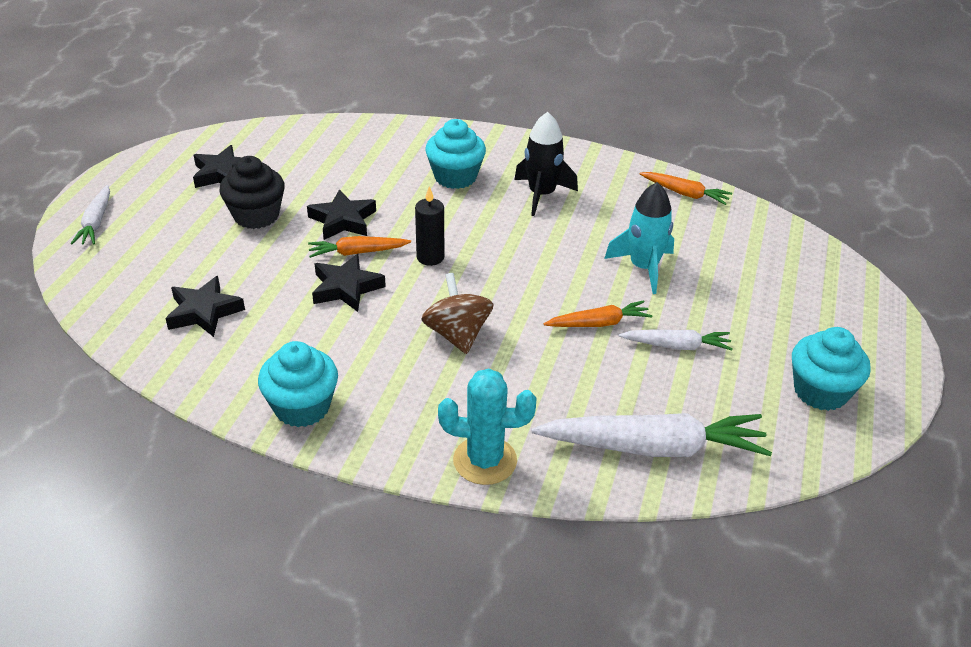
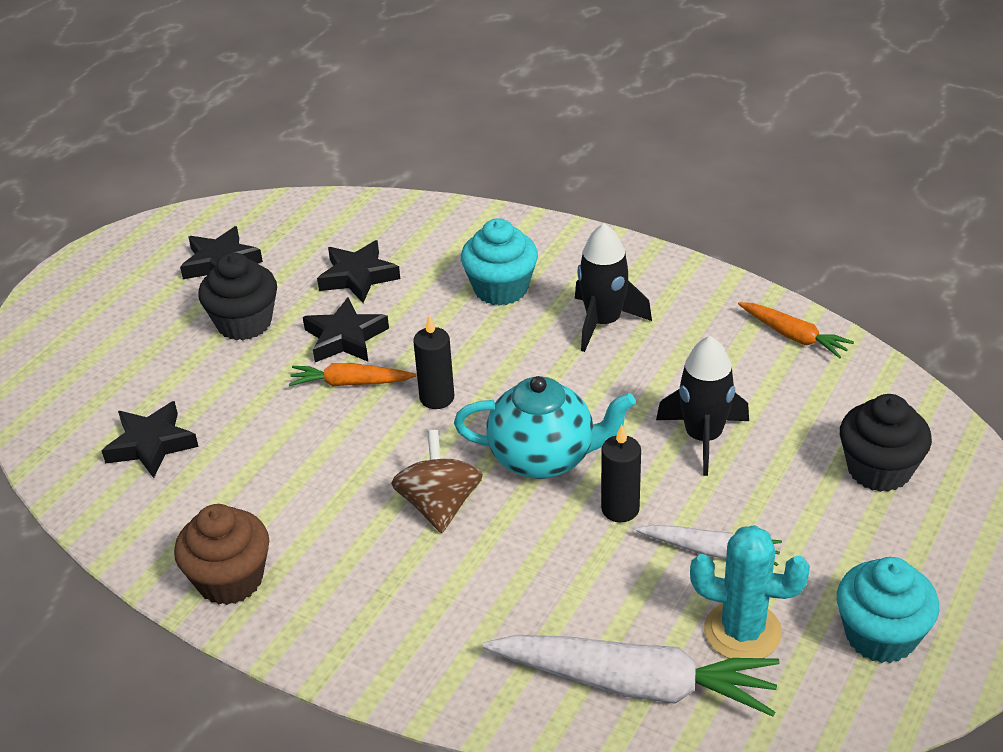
camera: 15 degrees right, 0 degrees up
(96, 222) = (59, 316): white carrot -> none
(302, 407) = (230, 579): turquoise cupcake -> brown cupcake
(346, 288) = (323, 429): black star -> black star (358, 277)
(485, 460) = (423, 674): turquoise cactus -> turquoise cactus (742, 631)
(528, 292) = (544, 458): none -> turquoise teapot
(598, 323) = (620, 509): orange carrot -> black candle
(643, 267) = (703, 437): turquoise rocket -> black rocket
(778, 278) = (879, 469): none -> black cupcake

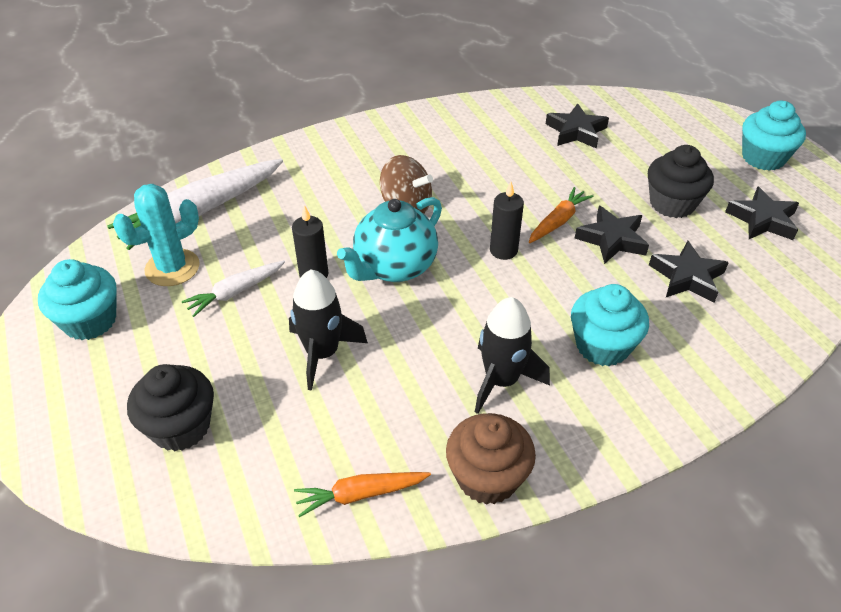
camera: 125 degrees right, 5 degrees up
(97, 293) = (763, 158): none -> turquoise cupcake
(230, 579) = (438, 121): brown cupcake -> brown cupcake (487, 477)

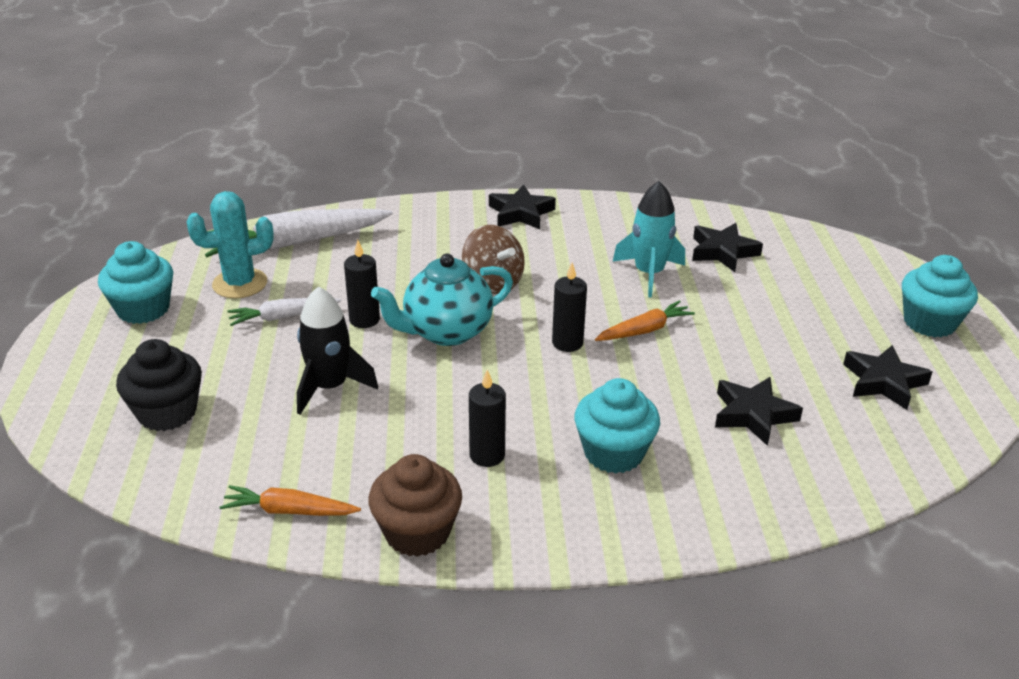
camera: 20 degrees right, 10 degrees down
(501, 380) = (487, 455): black rocket -> black candle
(530, 166) = (649, 273): none -> turquoise rocket
(612, 239) = (692, 360): black star -> black star (520, 213)
(672, 204) = (785, 342): black cupcake -> none

